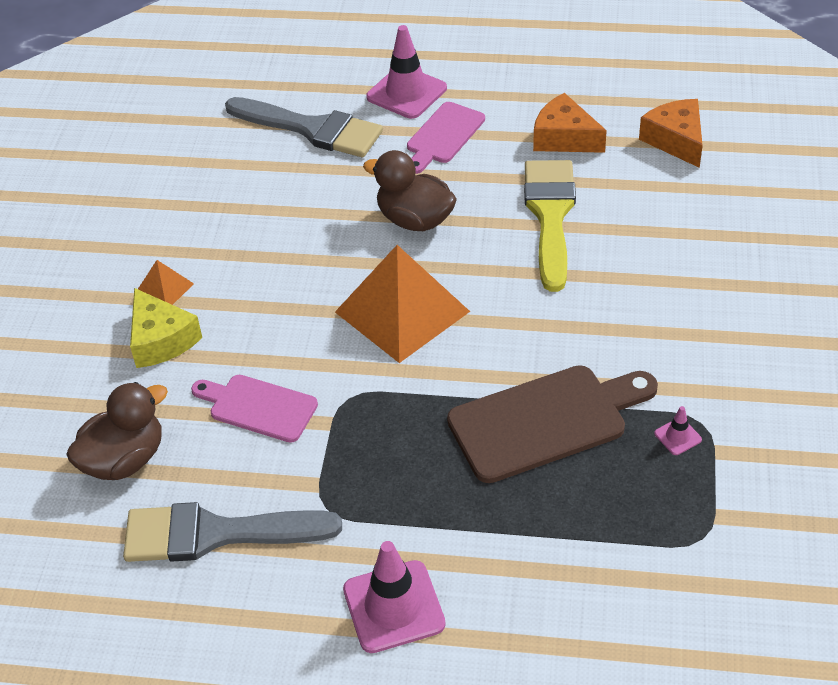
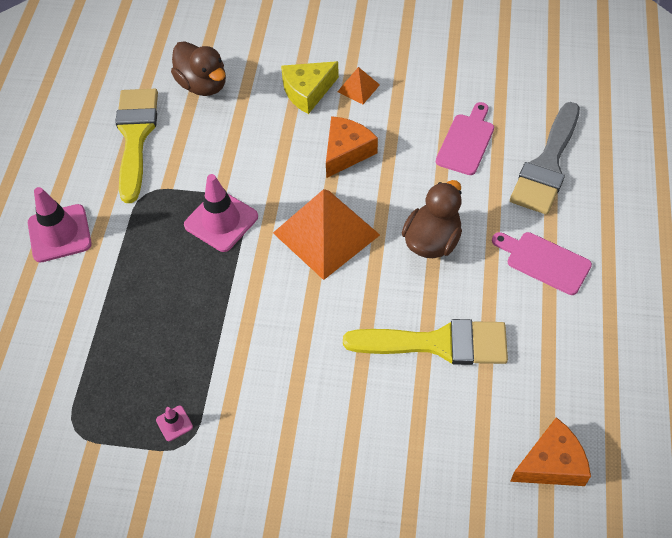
camera: 90 degrees right, 10 degrees up
(216, 534) = (135, 137): grey brush -> yellow brush
(258, 407) = (239, 151): pink cutting board -> pink cutting board (466, 141)
(406, 93) = (605, 232): pink traffic cone -> pink traffic cone (221, 221)
(545, 421) = (203, 328): brown cutting board -> none
(564, 138) = (548, 361): orange cheese -> orange cheese (346, 152)

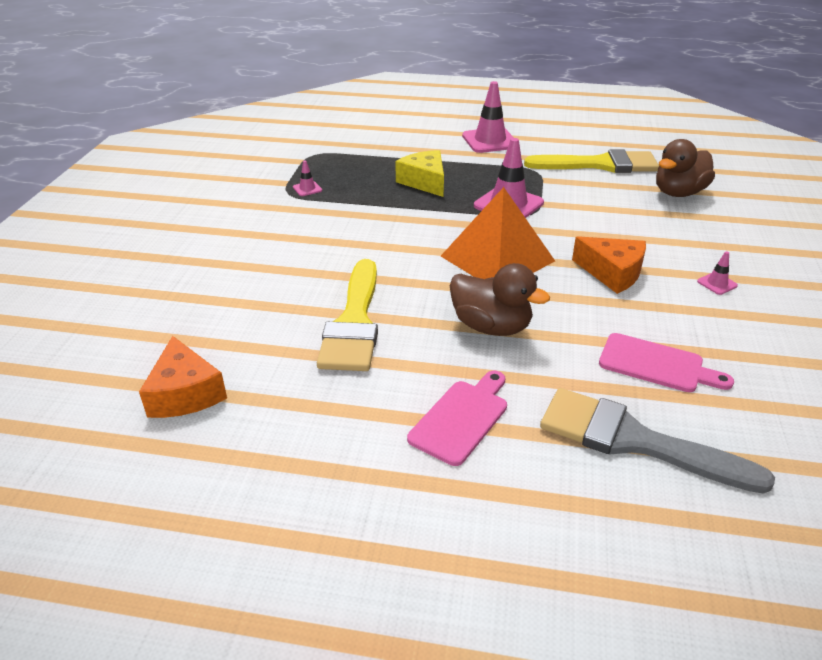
camera: 90 degrees right, 20 degrees down
(307, 92) = (695, 250): yellow cheese -> yellow cheese (424, 182)
(358, 88) = (717, 283): orange pyramid -> pink traffic cone

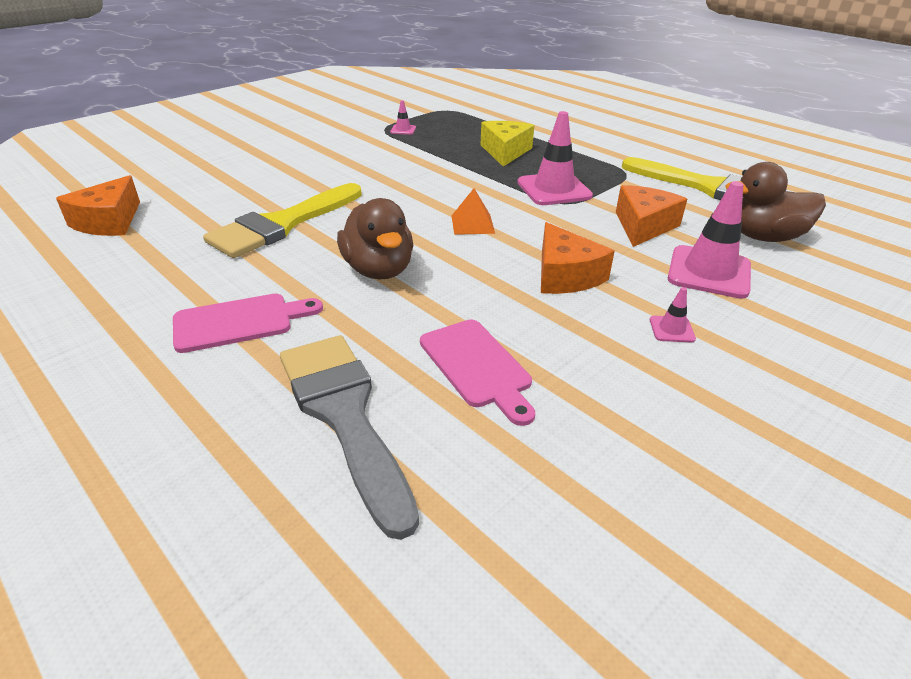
camera: 35 degrees right, 0 degrees up
(490, 141) = (619, 139): pink traffic cone -> pink traffic cone (709, 272)
(497, 258) = (472, 224): orange pyramid -> orange pyramid, size x0.45
(604, 213) = (643, 226): none -> orange cheese

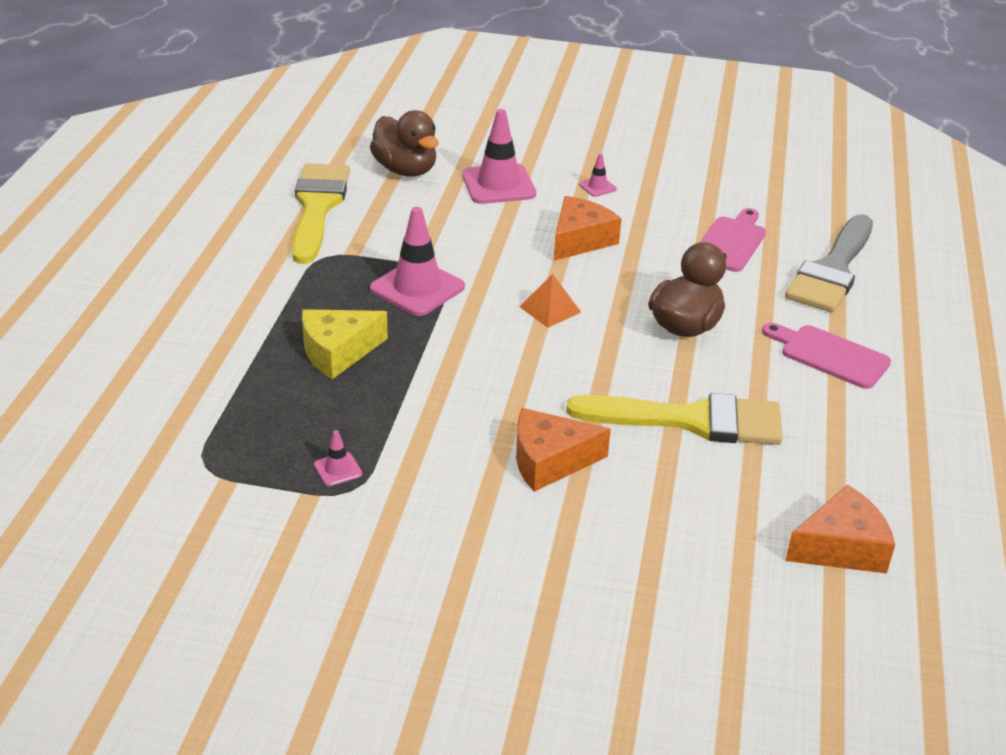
camera: 125 degrees left, 0 degrees up
(643, 226) = (448, 224): orange cheese -> orange cheese (549, 461)

